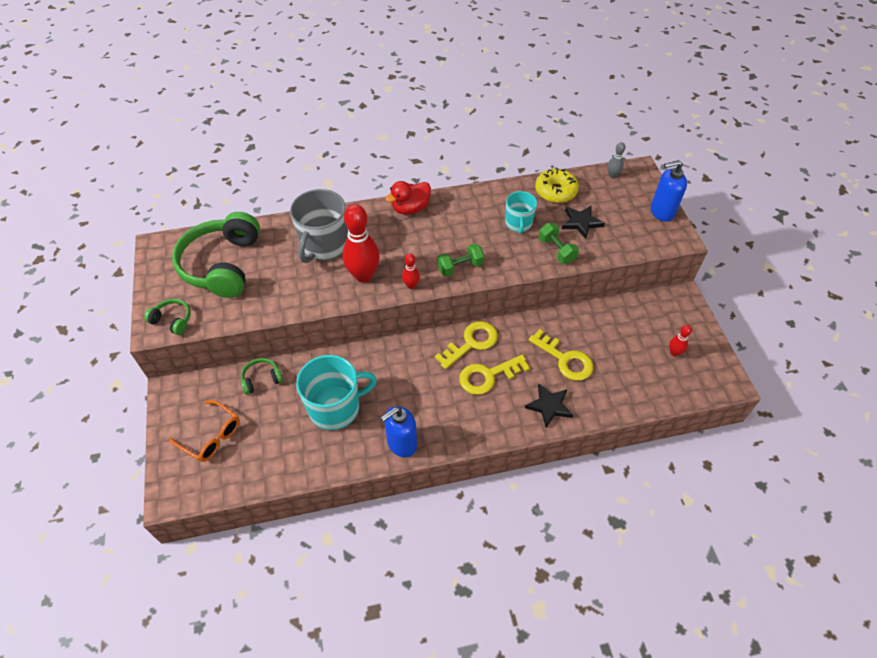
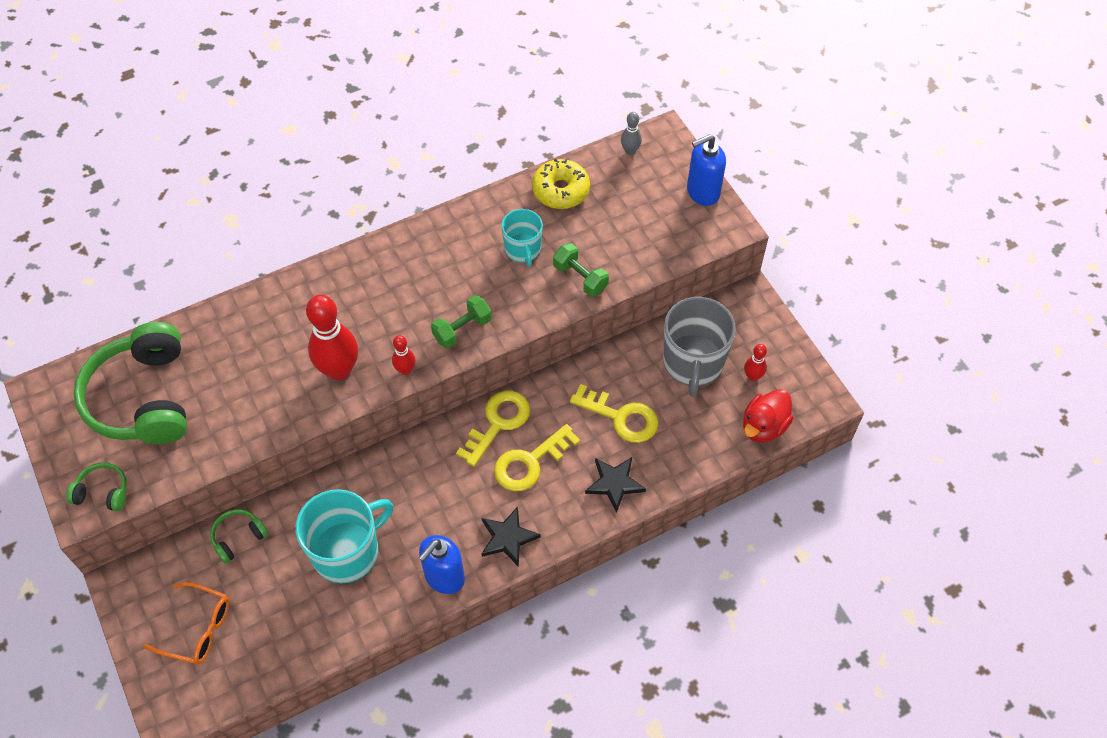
camera: 15 degrees left, 5 degrees up
(324, 246) = (273, 339): grey mug -> grey mug (693, 363)
(410, 208) = (374, 257): red duck -> red duck (764, 426)
(581, 222) = (603, 230): black star -> black star (508, 538)

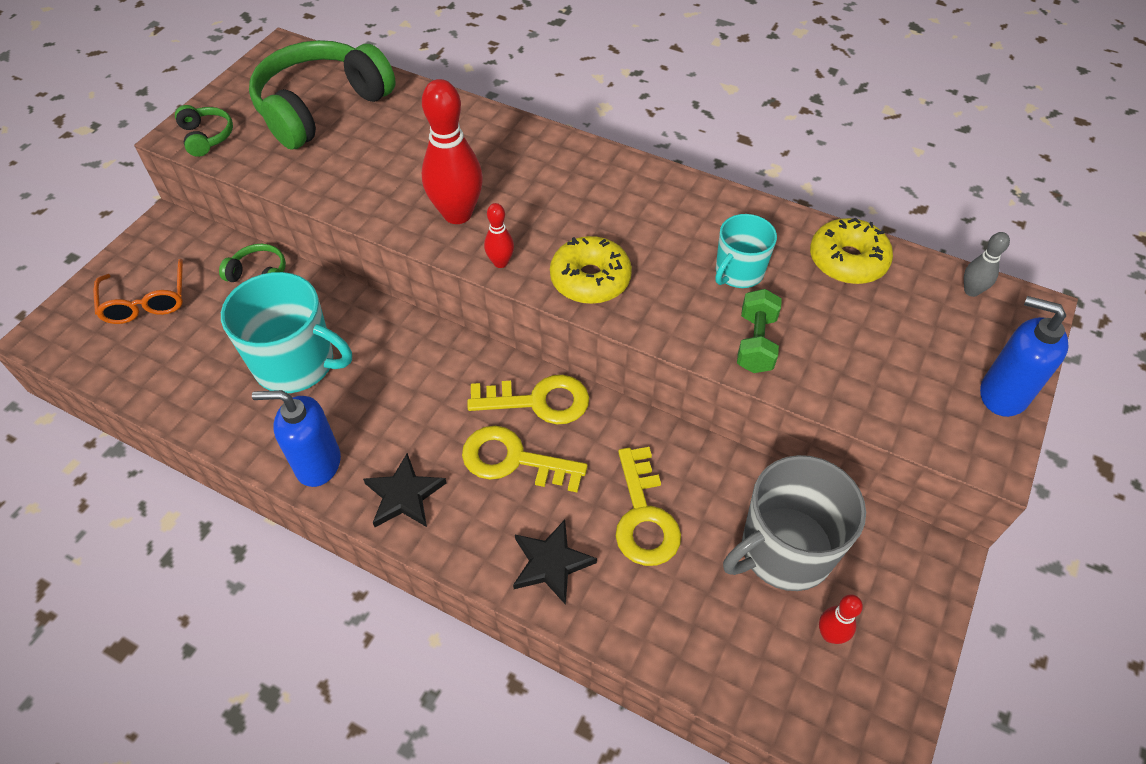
camera: 55 degrees right, 5 degrees down
(462, 329) = (590, 279): green dumbbell -> yellow donut
(764, 426) = (770, 695): red duck -> none

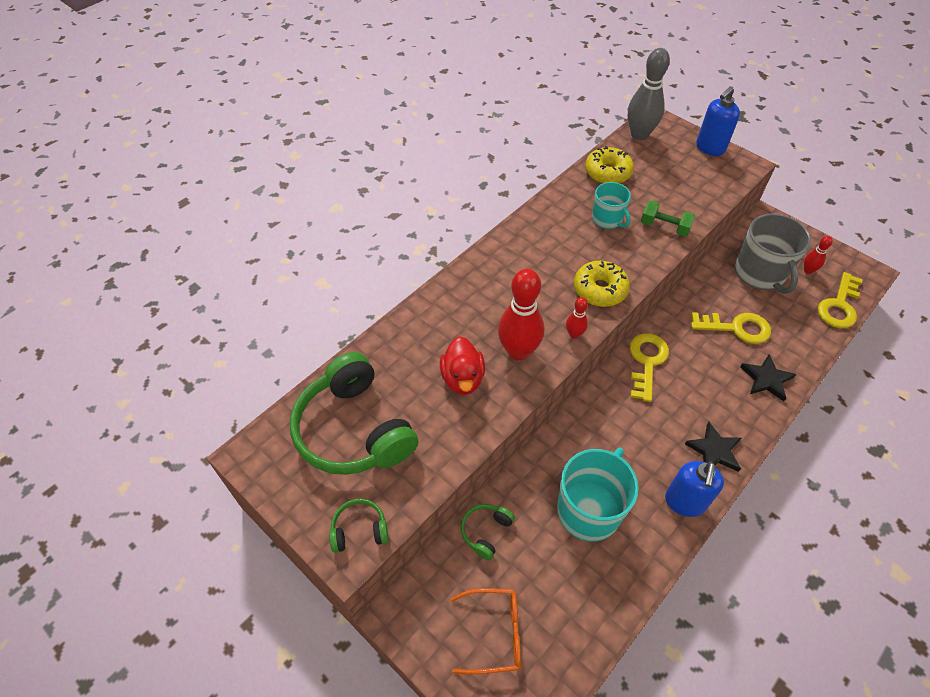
camera: 75 degrees left, 0 degrees up
(405, 173) = (462, 378): none -> red duck
(513, 460) = (691, 384): yellow key -> yellow key (839, 306)
(971, 291) = (639, 135): grey bowling pin -> grey bowling pin, size x2.07

